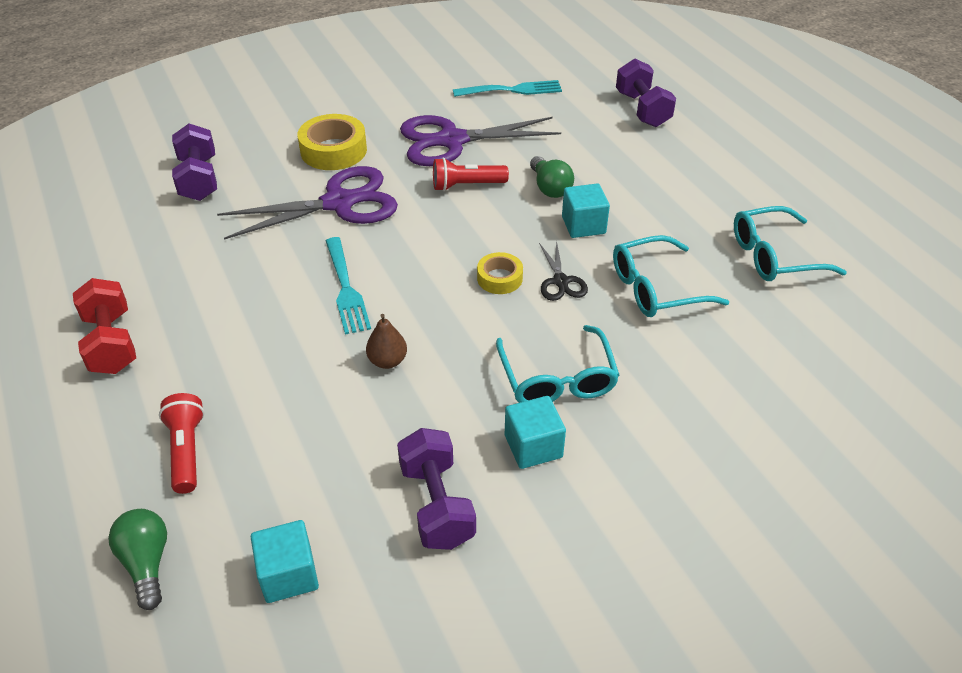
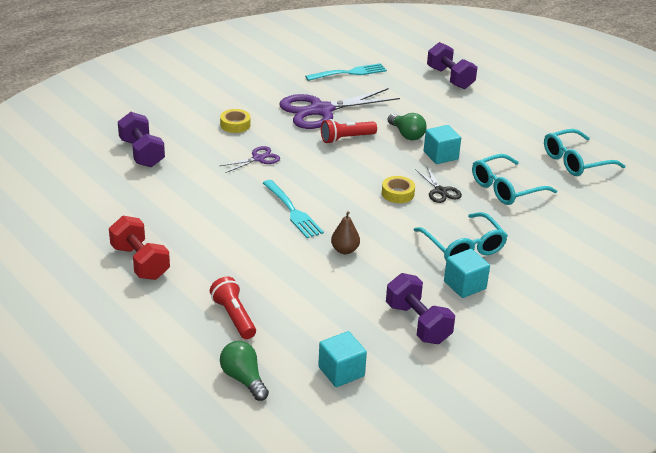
camera: 15 degrees left, 10 degrees down
(333, 150) = (235, 125): yellow tape -> yellow tape, size x0.59
(339, 203) = (258, 158): purple scissors -> purple scissors, size x0.47

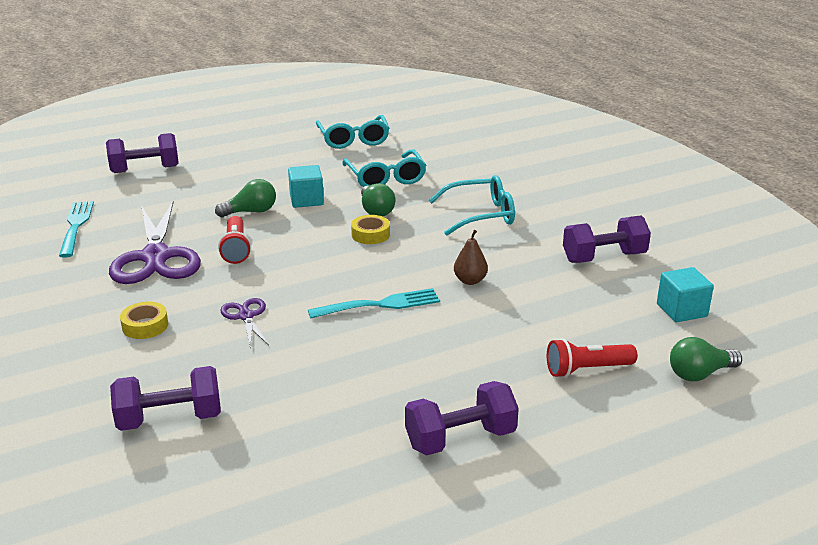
camera: 75 degrees left, 5 degrees down
(140, 262) = (460, 439): red dumbbell -> purple dumbbell
(440, 191) = (376, 211): black scissors -> green light bulb
(464, 285) = (544, 224): turquoise cube -> none

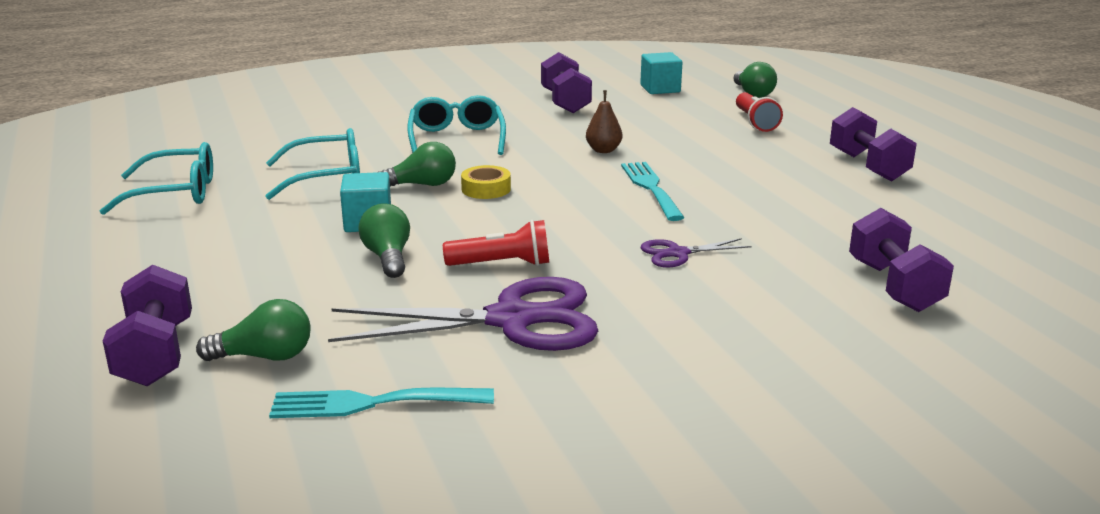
camera: 85 degrees left, 5 degrees down
(134, 194) = (265, 356): none -> green light bulb
(145, 326) = (705, 314): yellow tape -> none

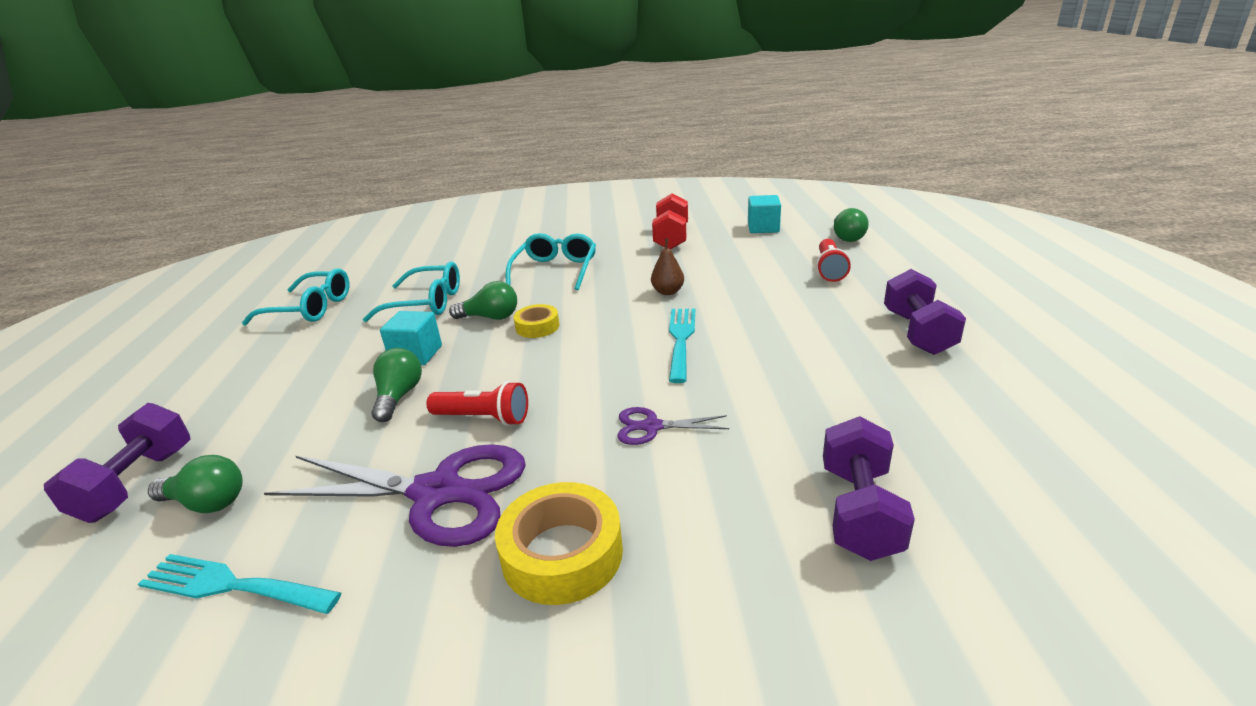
camera: 20 degrees right, 5 degrees up
(565, 102) = (671, 238): purple dumbbell -> red dumbbell
(670, 341) = (562, 553): none -> yellow tape

